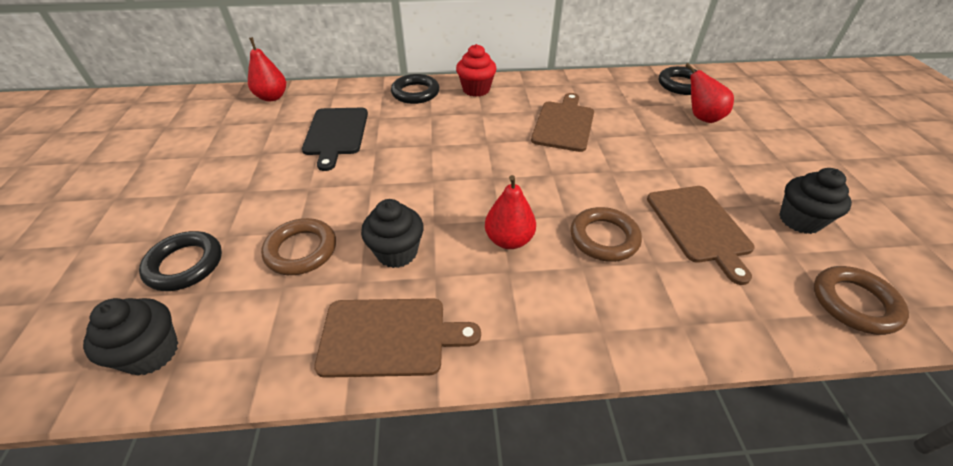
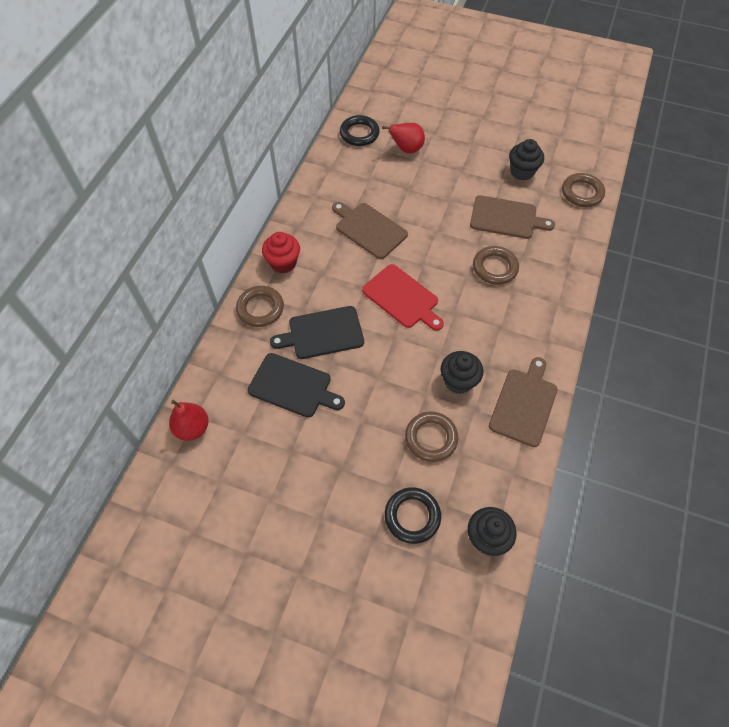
camera: 65 degrees left, 15 degrees up
(408, 133) = (322, 333): none -> black cutting board
(415, 93) = (260, 308): black ring -> brown ring
(491, 172) = (402, 298): none -> red cutting board
(509, 240) = (474, 316): red pear -> none

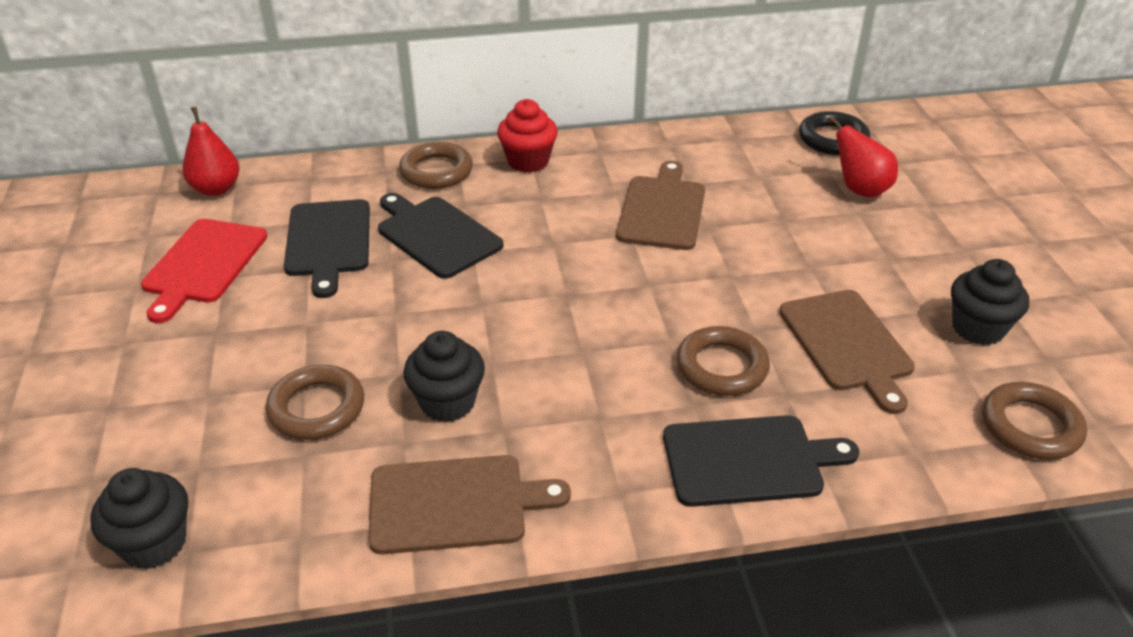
camera: 60 degrees right, 20 degrees down
(402, 298) = (563, 286): red cutting board -> red cutting board (203, 265)
(412, 516) = (161, 436): black ring -> none
(553, 289) = (749, 460): none -> black cutting board

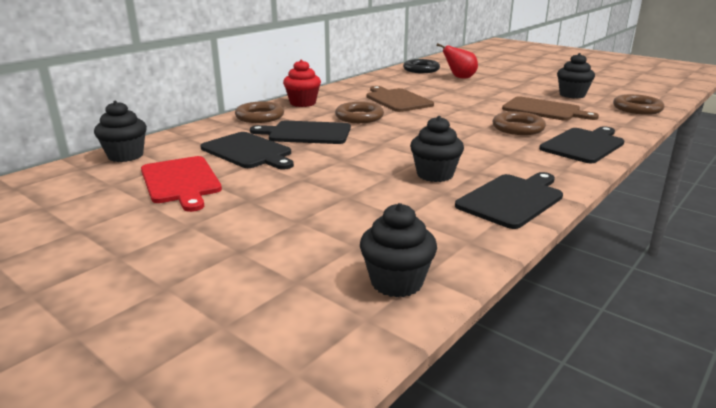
camera: 40 degrees left, 15 degrees down
(216, 189) = (125, 156): red pear -> black cupcake
(317, 408) = (374, 200): brown ring -> brown ring (359, 117)
(455, 504) = (512, 199): brown cutting board -> black cutting board

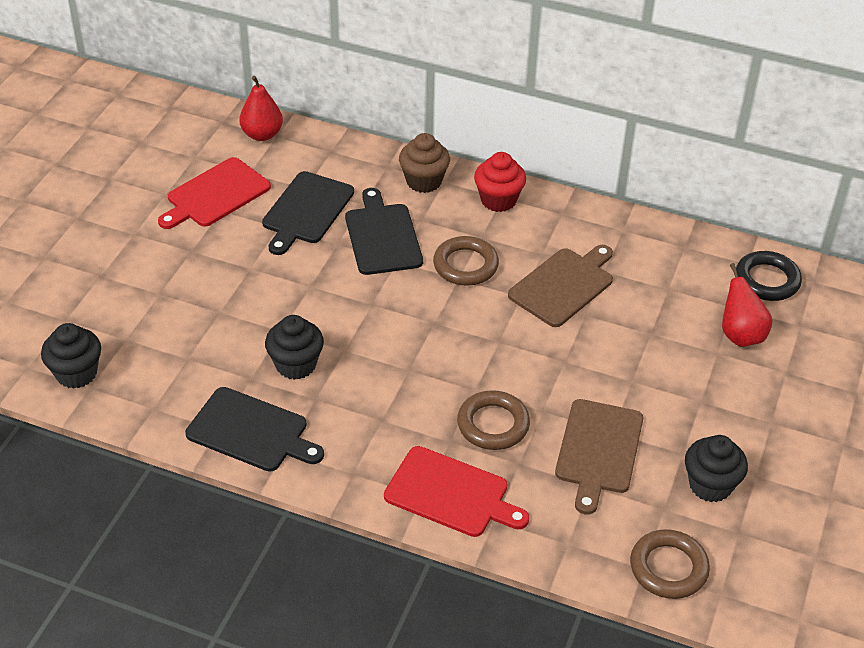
camera: 70 degrees right, 20 degrees up
(125, 156) = (262, 134): black cupcake -> red pear
(260, 117) = (424, 181): brown ring -> brown cupcake
(584, 145) = (451, 494): black cutting board -> red cutting board

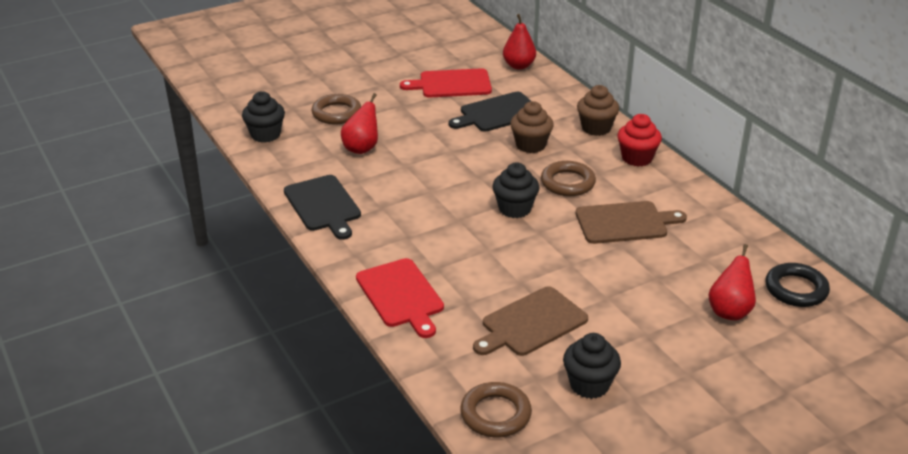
camera: 40 degrees right, 10 degrees down
(210, 333) = (362, 148): none -> red pear
(296, 365) = (391, 185): black cupcake -> black cupcake (515, 209)
(382, 236) = (530, 145): black cutting board -> brown cupcake
(493, 424) = (476, 273): brown ring -> brown ring (336, 113)

